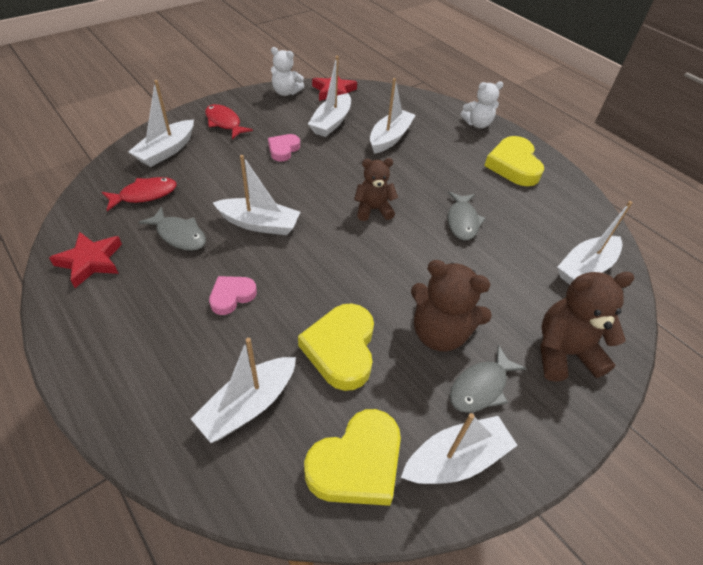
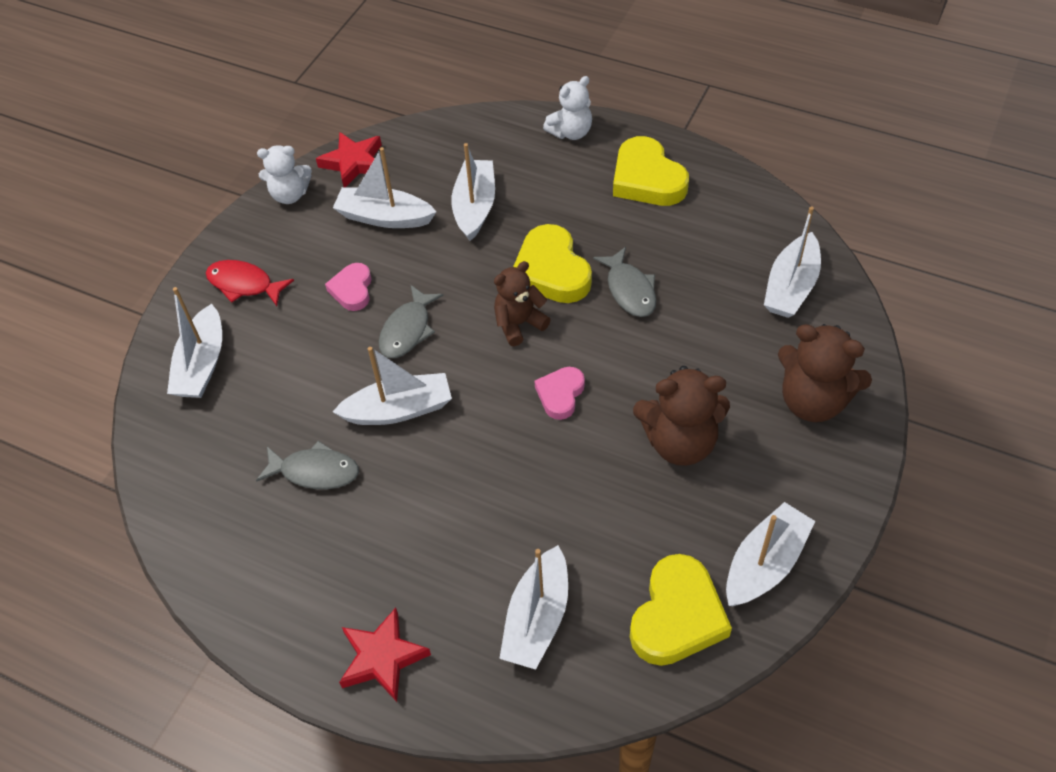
camera: 20 degrees left, 5 degrees up
(90, 261) = (237, 557): red star -> red star (382, 658)
(144, 195) = (227, 440): red fish -> none
(232, 296) = (434, 514): pink heart -> pink heart (560, 394)
(331, 122) = (384, 217): white boat -> white boat turned 105 degrees clockwise
(341, 349) = (591, 512): yellow heart -> yellow heart (551, 271)
(481, 387) = (751, 480): grey fish -> grey fish (408, 330)
(563, 352) = (813, 401): brown teddy bear -> brown teddy bear turned 120 degrees counterclockwise

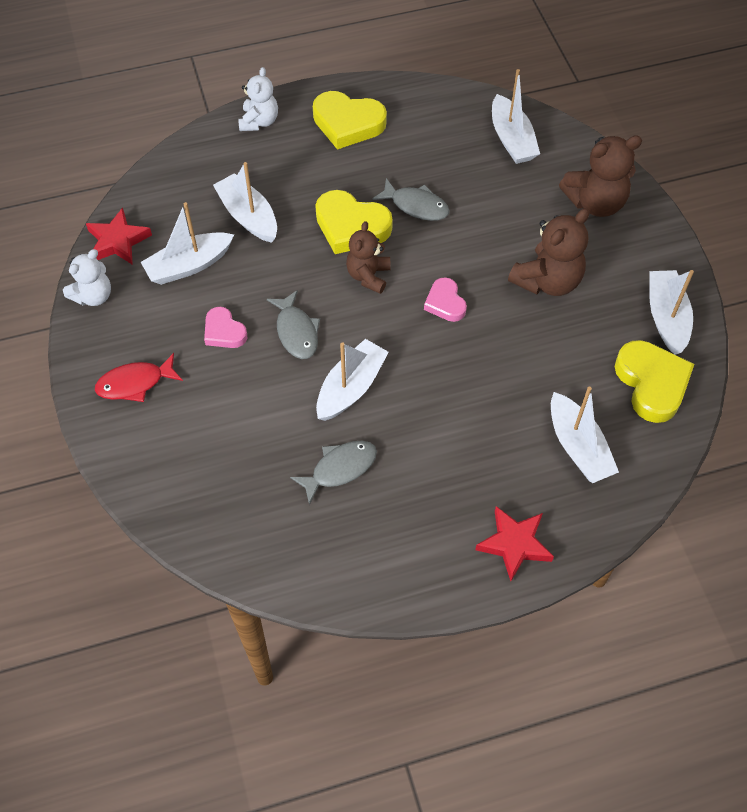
camera: 45 degrees left, 5 degrees up
(202, 364) = (170, 460): white boat -> none

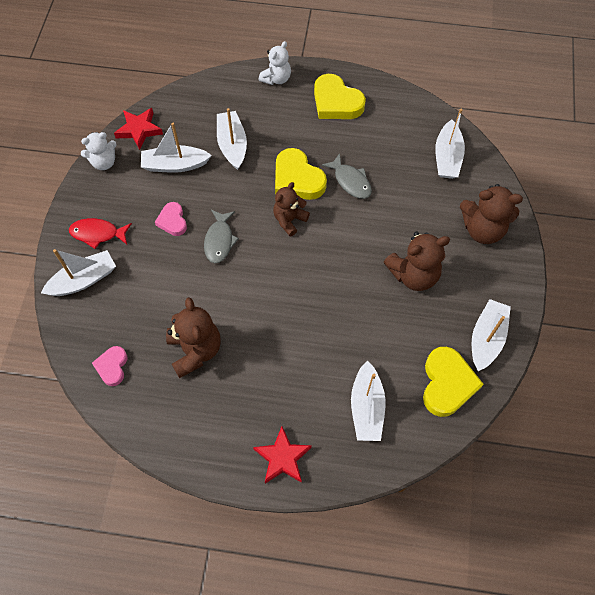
camera: 25 degrees right, 5 degrees up
(339, 469) = (195, 350): grey fish -> brown teddy bear
(351, 388) = (233, 296): white boat -> white boat (83, 280)
(445, 303) = (331, 261): pink heart -> pink heart (112, 367)

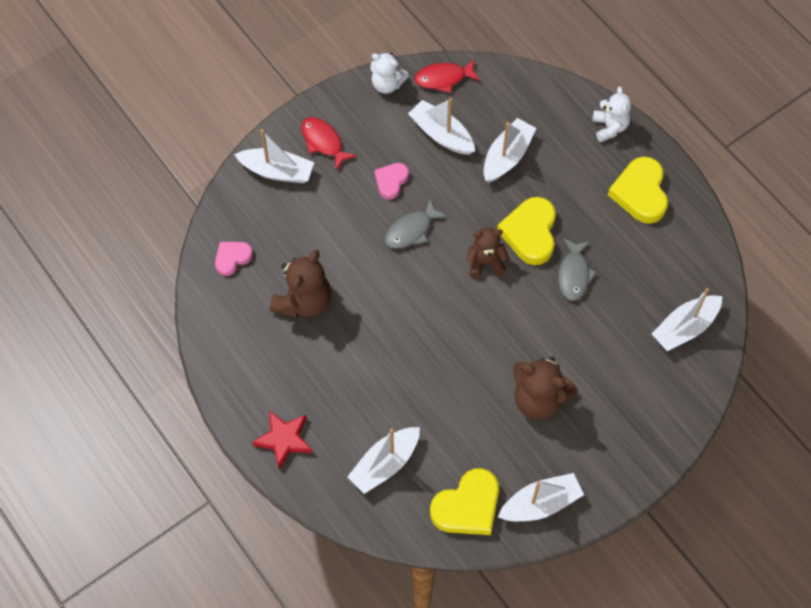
camera: 45 degrees right, 0 degrees up
(139, 130) = (443, 78): red star -> red fish
(276, 78) = (610, 127): white teddy bear -> white teddy bear turned 90 degrees counterclockwise
(482, 229) = (643, 416): brown teddy bear -> none

